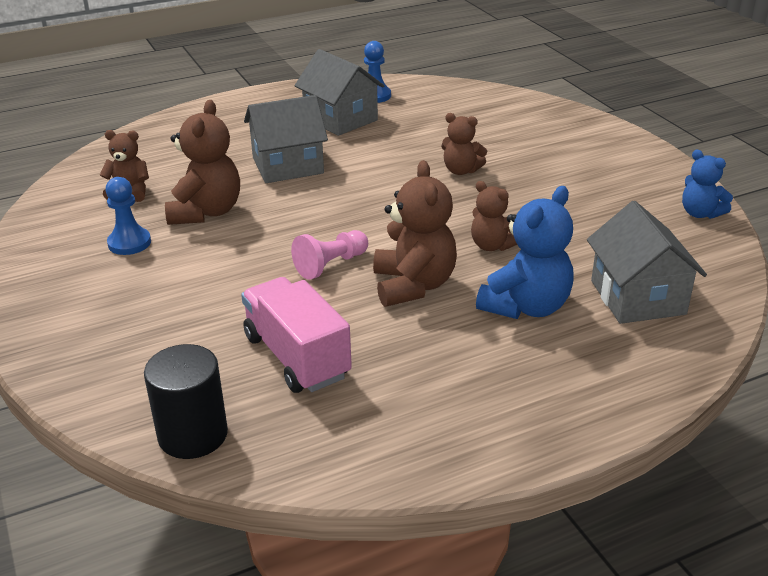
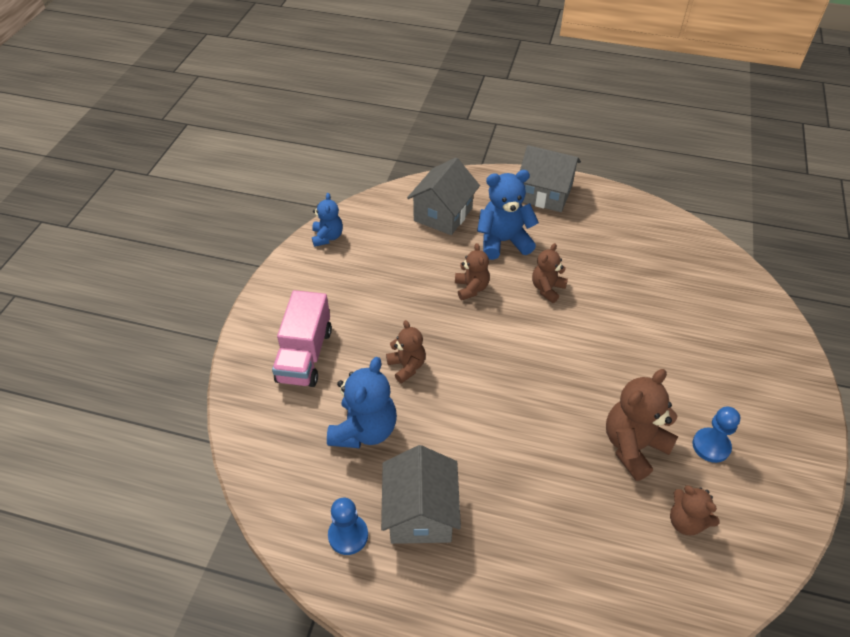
camera: 140 degrees left, 15 degrees up
(193, 435) = (729, 270): black cylinder -> none
(288, 166) = (527, 467): grey house -> grey house (545, 194)
(297, 357) = (650, 282): pink truck -> pink truck (304, 355)
(331, 265) = (582, 334): pink pawn -> none
(413, 285) = (547, 289): brown teddy bear -> brown teddy bear, size x0.61
(436, 131) = (364, 430): none -> blue teddy bear

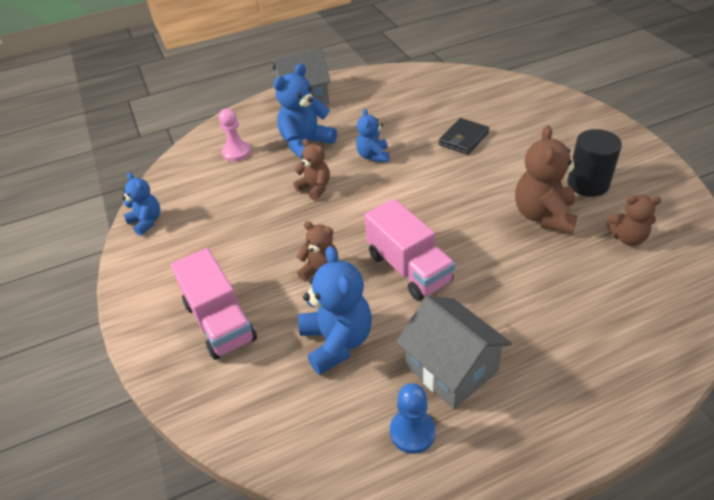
camera: 35 degrees left, 5 degrees down
(443, 214) = (236, 152): grey house -> pink pawn
(472, 410) = (408, 268): none -> pink truck
(547, 289) = (373, 156): brown teddy bear -> blue teddy bear
(644, 323) = (463, 139): none -> black wallet
(711, 446) = (588, 184): blue pawn -> black cylinder

